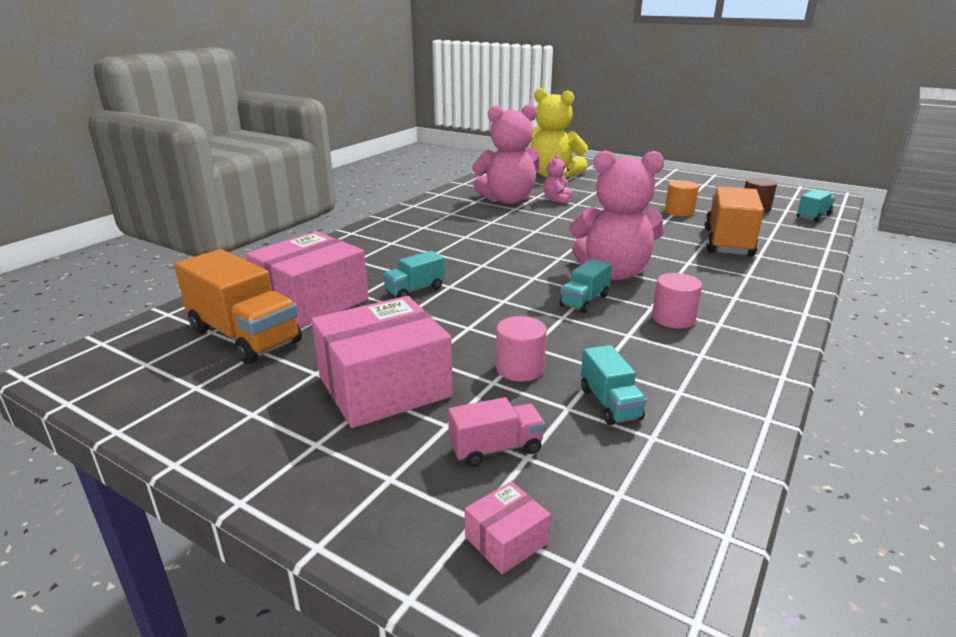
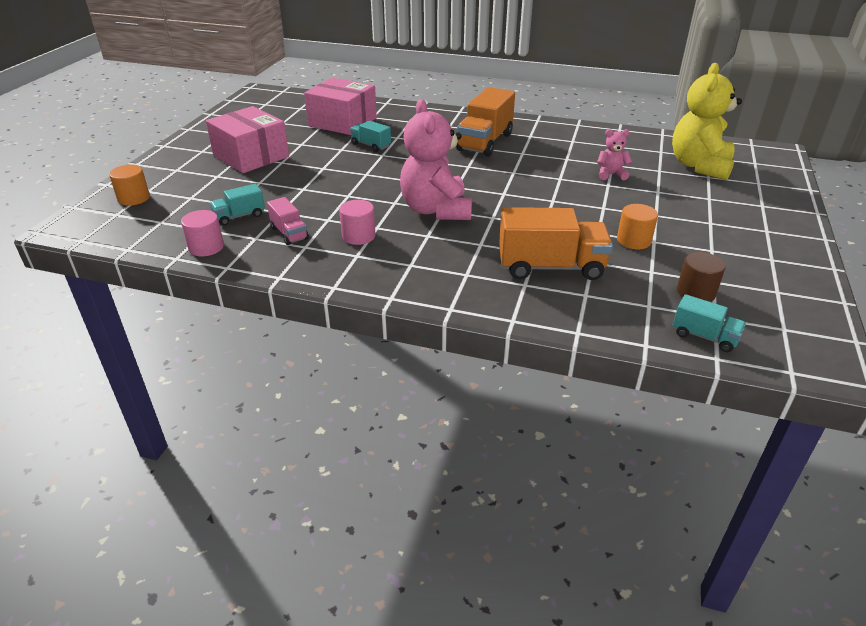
camera: 75 degrees right, 10 degrees up
(244, 336) = (296, 116): orange truck -> orange truck (485, 142)
(496, 448) = (197, 189): pink truck -> pink truck (289, 233)
(506, 540) = (134, 198): pink box -> orange cylinder
(508, 200) = (588, 153): pink teddy bear -> none
(520, 368) = (275, 188): pink cylinder -> pink cylinder (206, 247)
(584, 301) = (376, 201): turquoise truck -> none

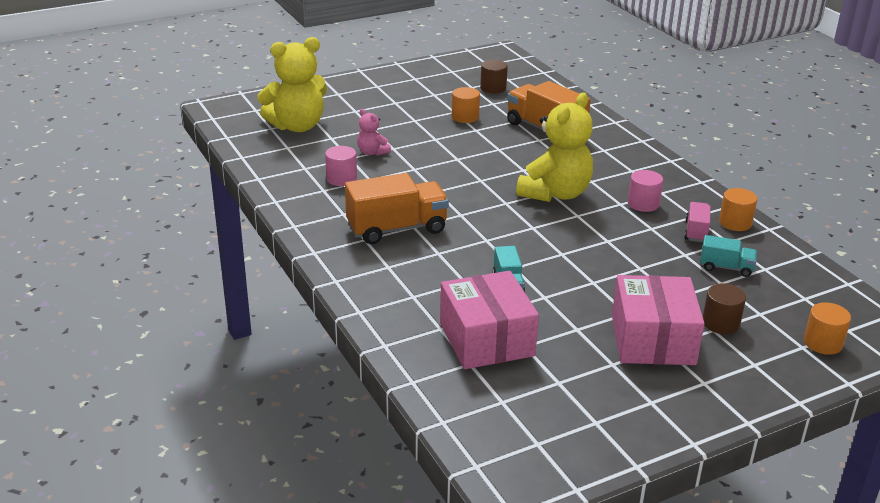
camera: 135 degrees left, 5 degrees down
(206, 247) = (776, 252): pink cylinder -> pink cylinder (341, 179)
(215, 181) = (720, 323): none -> brown cylinder
(262, 257) = (735, 223): none -> orange cylinder
(436, 210) = (555, 193): pink teddy bear -> yellow teddy bear
(704, 336) = (531, 78): turquoise truck -> none

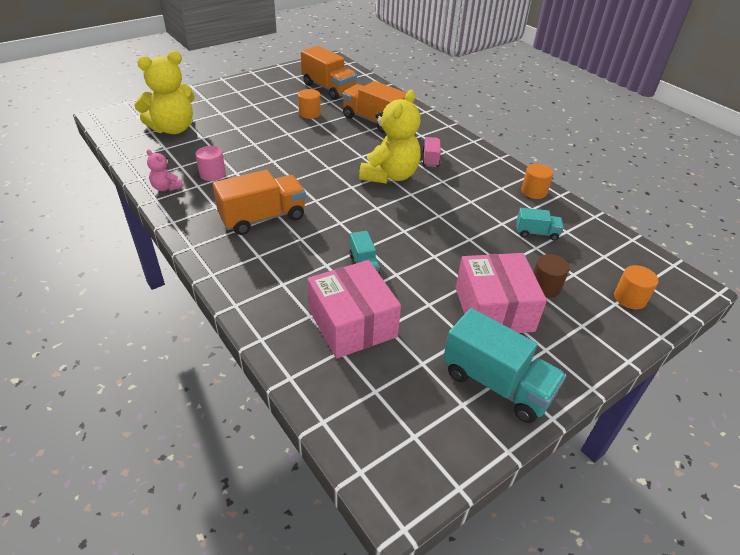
camera: 10 degrees left, 10 degrees up
(372, 152) = (237, 148): pink teddy bear -> pink teddy bear (166, 188)
(493, 88) = (328, 88): brown cylinder -> orange truck
(638, 408) = (496, 384): none -> turquoise truck
(643, 204) = (460, 180): pink cylinder -> none
(696, 231) = (506, 201): pink truck -> pink truck (430, 159)

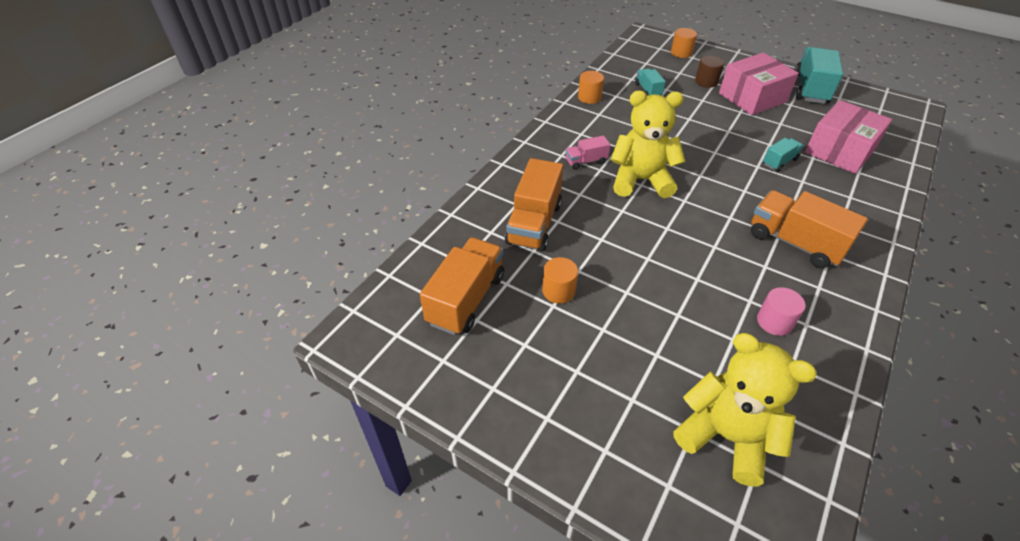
camera: 110 degrees left, 5 degrees up
(166, 188) = (841, 351): pink teddy bear -> none

